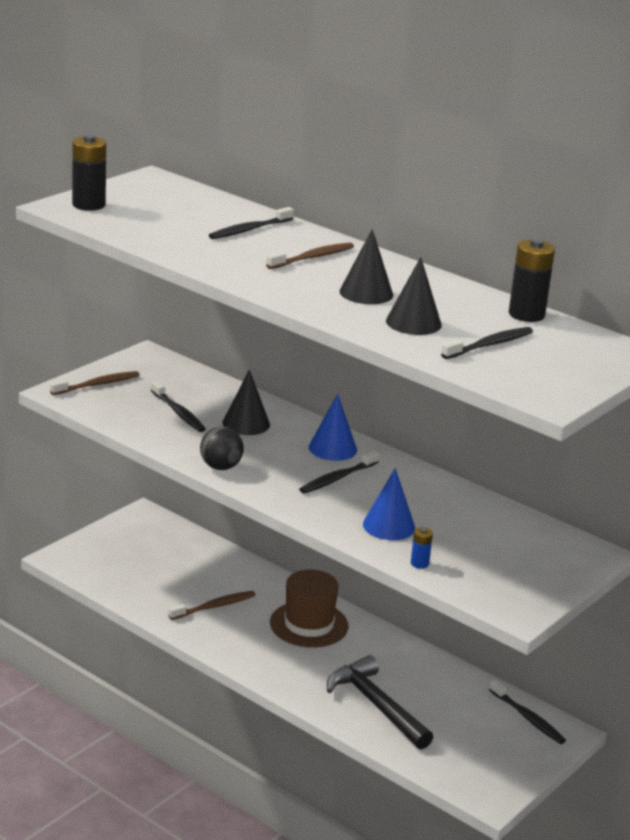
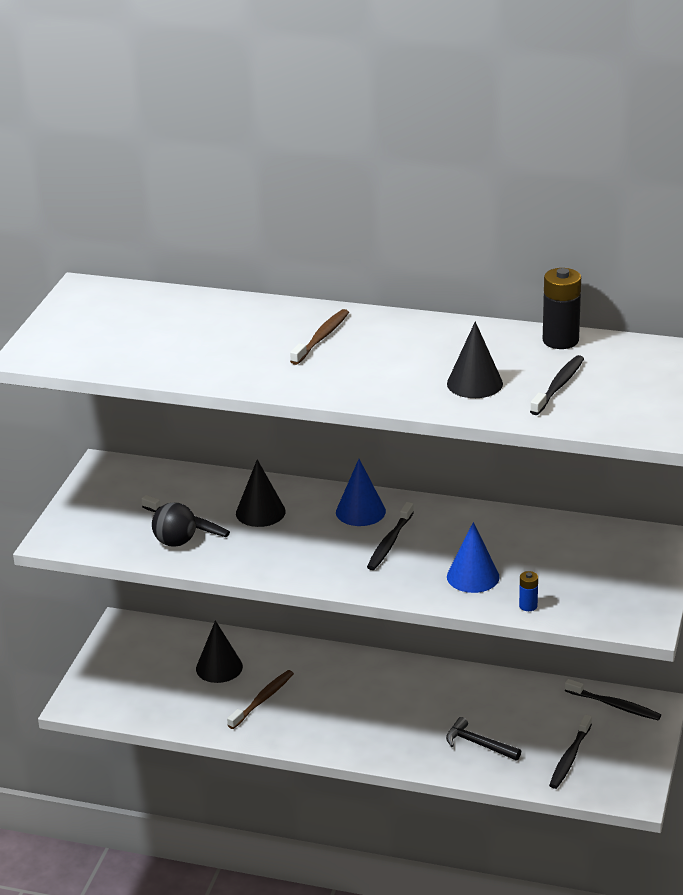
camera: 20 degrees left, 5 degrees up
(88, 205) = (55, 343): black battery -> none
(97, 385) = (84, 518): brown toothbrush -> none
(220, 467) = (275, 569): black ball -> black ball (175, 542)
(249, 230) = (234, 323): black toothbrush -> black toothbrush (570, 758)
(309, 624) = (362, 685): brown hat -> none
(366, 293) = (405, 363): black cone -> black cone (219, 667)
(376, 705) = (478, 744): black hammer -> black hammer, size x0.58

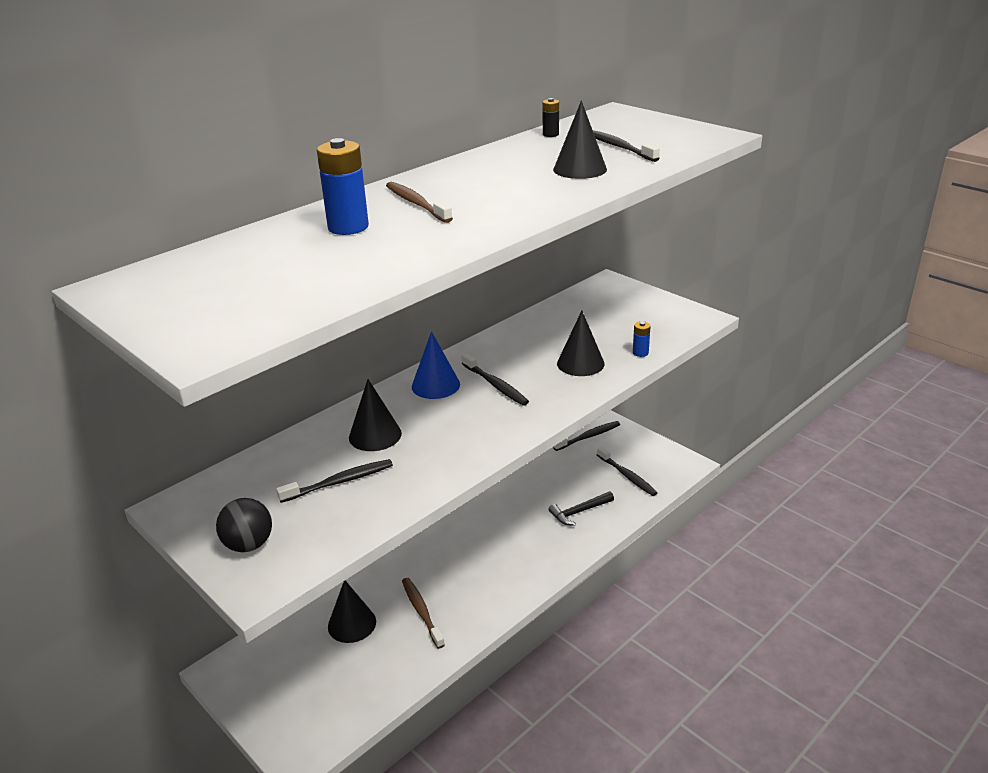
camera: 60 degrees left, 0 degrees up
(175, 542) = (363, 500): black ball -> black ball (249, 545)
(249, 328) = (348, 227): none -> blue battery
(473, 576) = (580, 363): blue cone -> black cone
(560, 340) = (550, 134): black battery -> black battery, size x0.51

